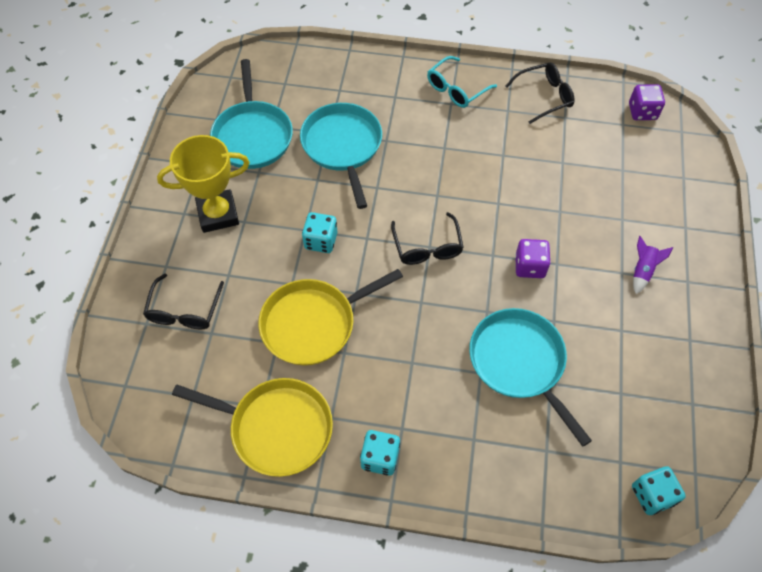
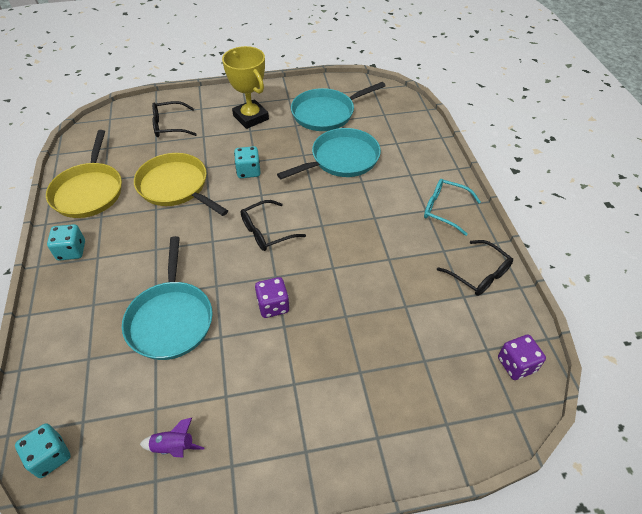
camera: 70 degrees right, 10 degrees down
(519, 362) = (171, 319): turquoise pan -> turquoise pan turned 135 degrees clockwise
(642, 271) = (303, 403): purple rocket -> purple rocket (173, 447)

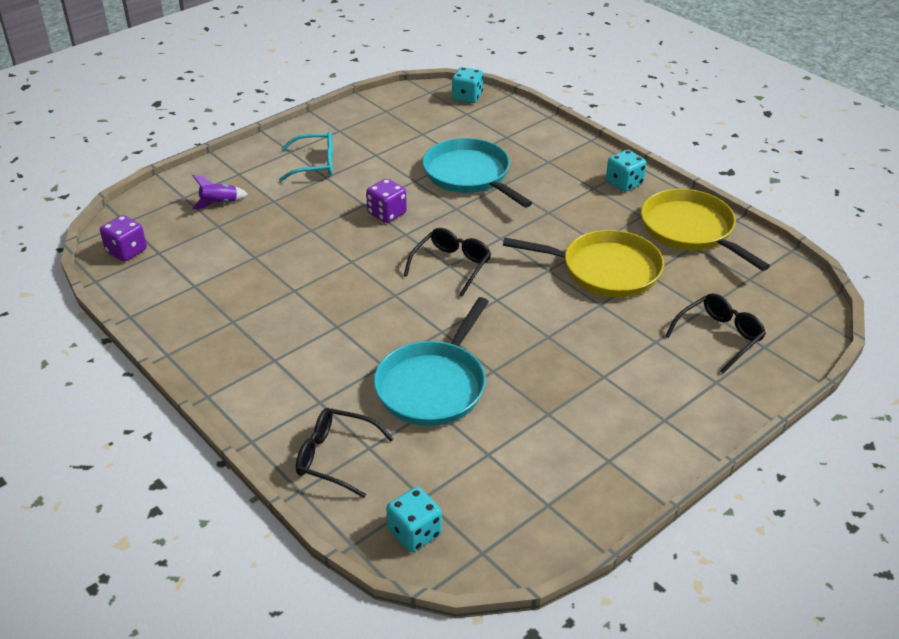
camera: 150 degrees right, 10 degrees down
(173, 447) = (388, 124): purple rocket -> purple rocket (219, 203)
(248, 171) = (541, 320): turquoise dice -> turquoise dice (414, 533)
(251, 117) = (626, 397): yellow trophy -> none
(326, 113) = (520, 456): turquoise pan -> none
(445, 210) = (248, 370): turquoise glasses -> turquoise glasses (314, 164)
(479, 274) = (182, 312): black glasses -> black glasses (336, 457)

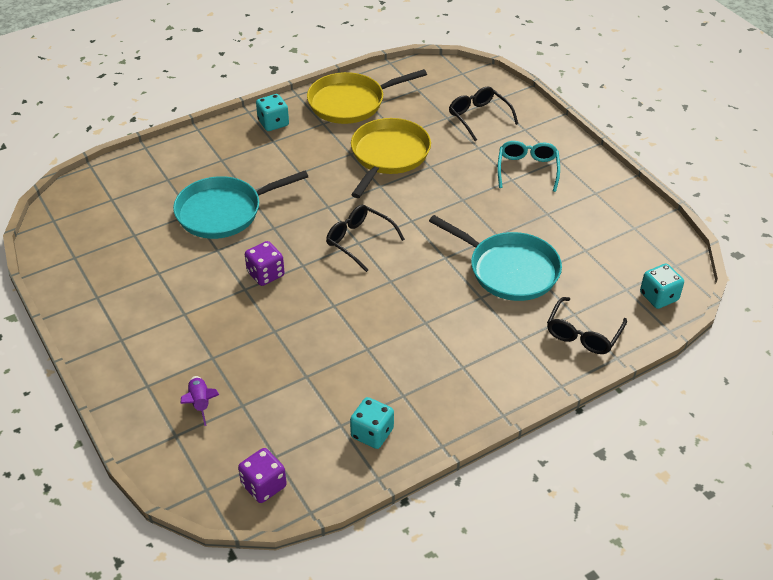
camera: 80 degrees left, 5 degrees up
(314, 164) = (156, 321): turquoise glasses -> turquoise glasses (527, 170)
(467, 97) = (79, 195): turquoise dice -> turquoise dice (372, 433)

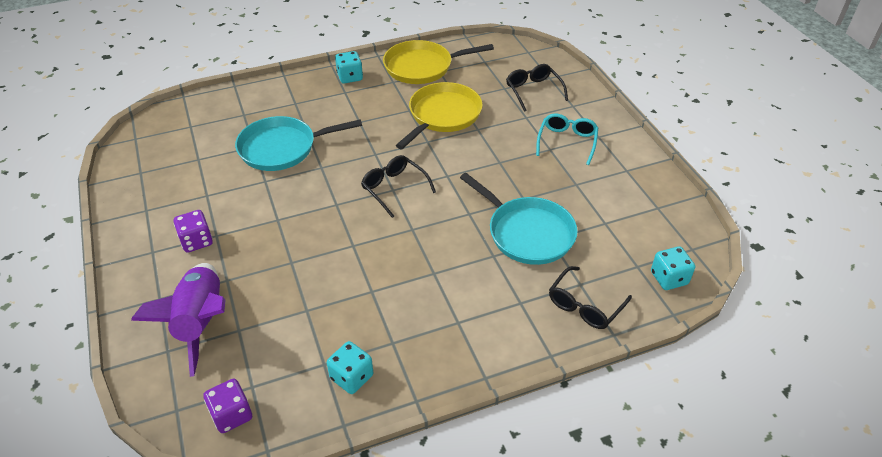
camera: 10 degrees right, 0 degrees up
(200, 403) = (201, 322): purple rocket -> purple rocket, size x2.26
(265, 274) = (300, 208): purple dice -> purple dice (196, 241)

